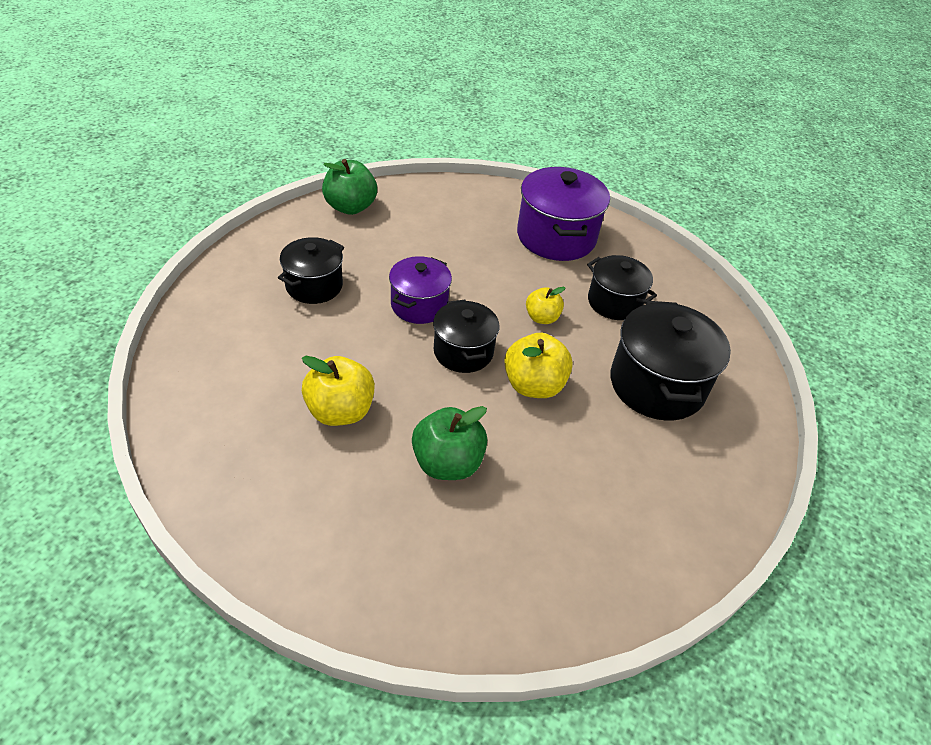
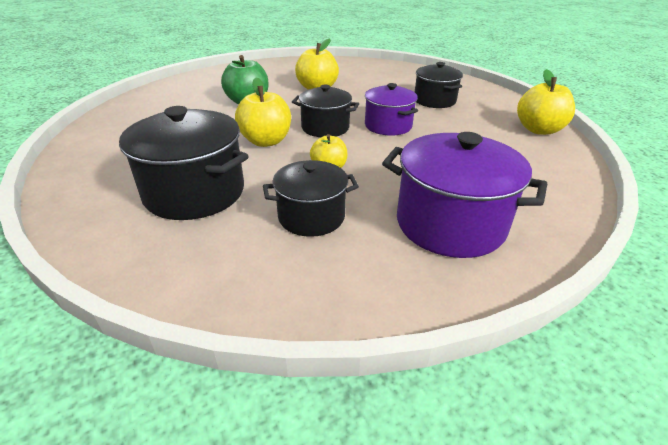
camera: 125 degrees right, 10 degrees down
(350, 207) = (539, 130): green apple -> yellow apple

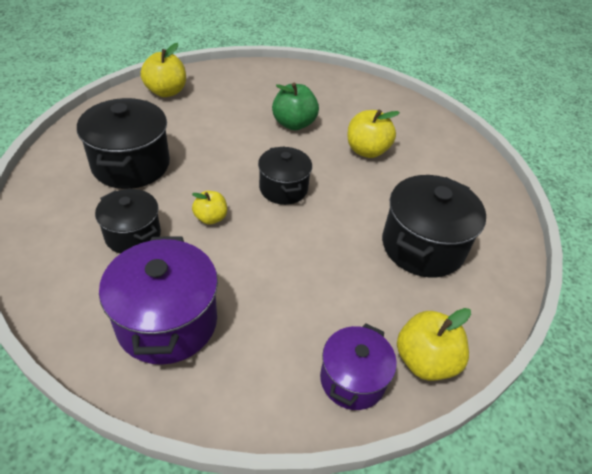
camera: 55 degrees right, 10 degrees up
(266, 141) = (230, 165): yellow apple -> yellow apple (166, 91)
(388, 126) = (323, 228): purple pot -> purple pot (352, 379)
(434, 101) = (422, 246): black pot -> black pot, size x1.59

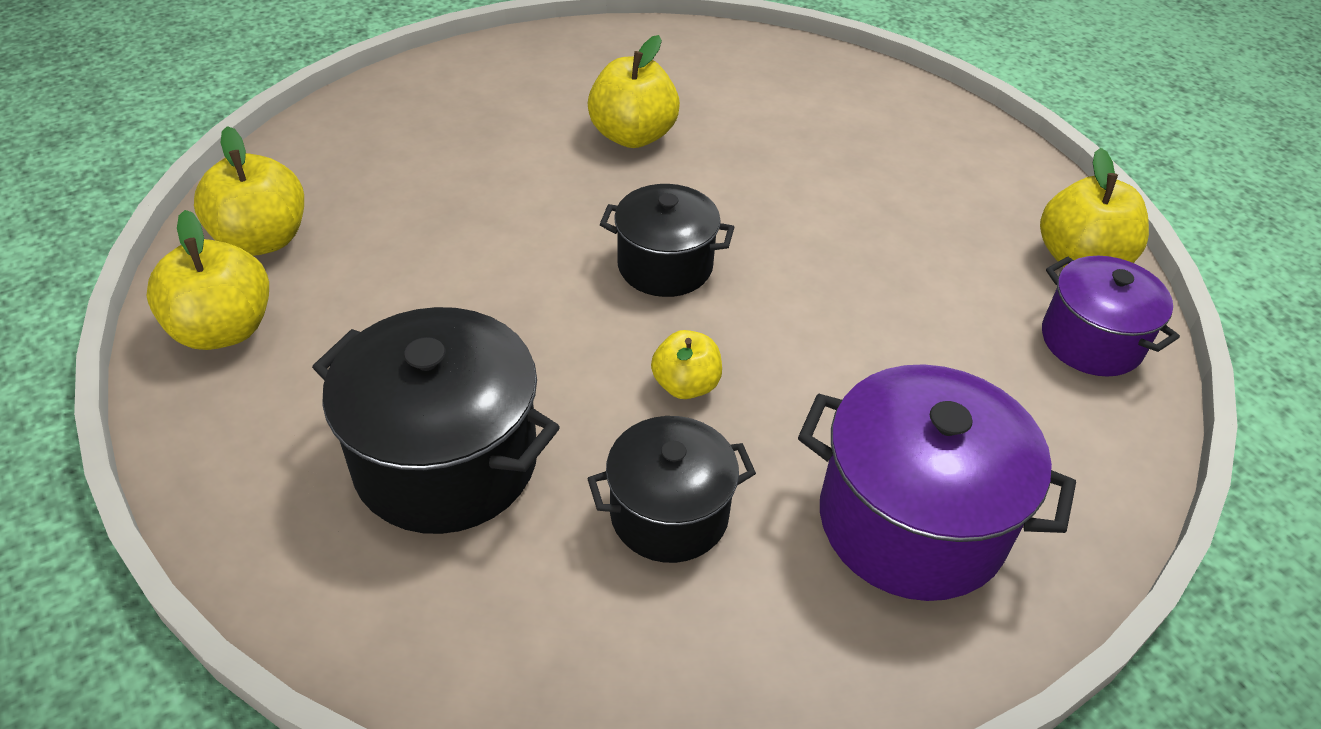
camera: 60 degrees left, 0 degrees up
(217, 82) = (262, 239): none -> yellow apple
(294, 124) = (495, 187): green apple -> none
(422, 246) = (878, 172): black pot -> none

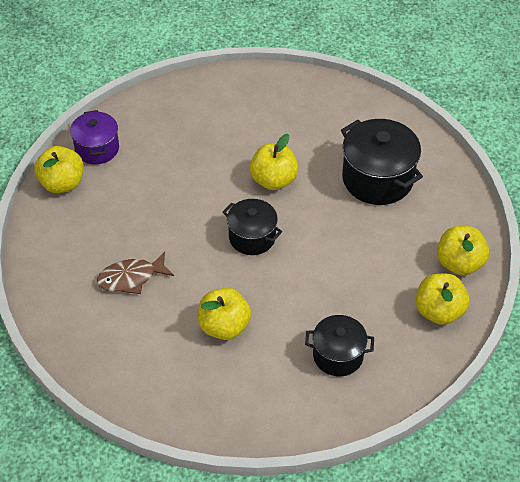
camera: 155 degrees left, 5 degrees up
(669, 514) = (304, 138): black pot -> black pot (338, 355)
(686, 385) = (273, 180): yellow apple -> yellow apple, size x1.62
(824, 158) = (131, 278): none -> brown fish
(911, 521) = (223, 111): purple pot -> none

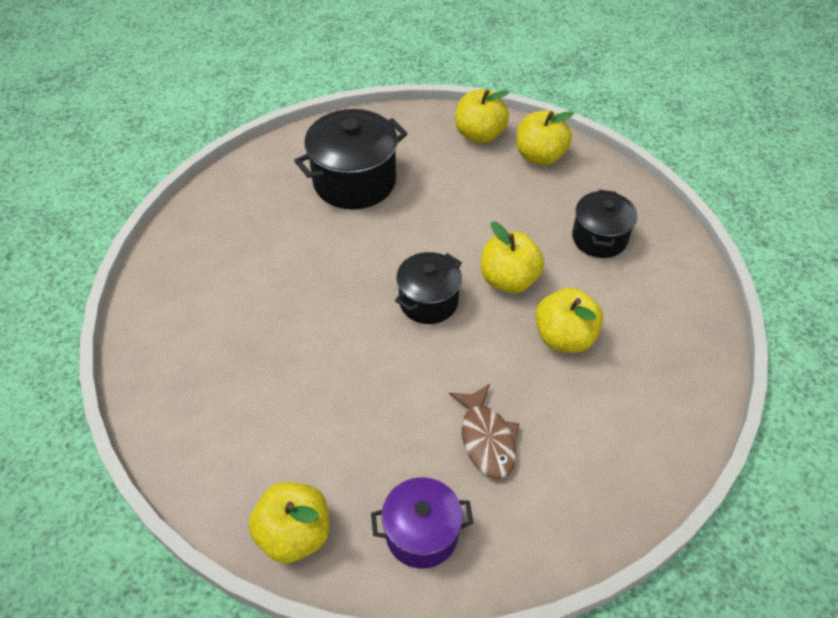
camera: 85 degrees left, 0 degrees up
(97, 148) = (232, 482): purple pot -> purple pot (422, 533)
(273, 180) = (338, 274): yellow apple -> yellow apple (508, 280)

